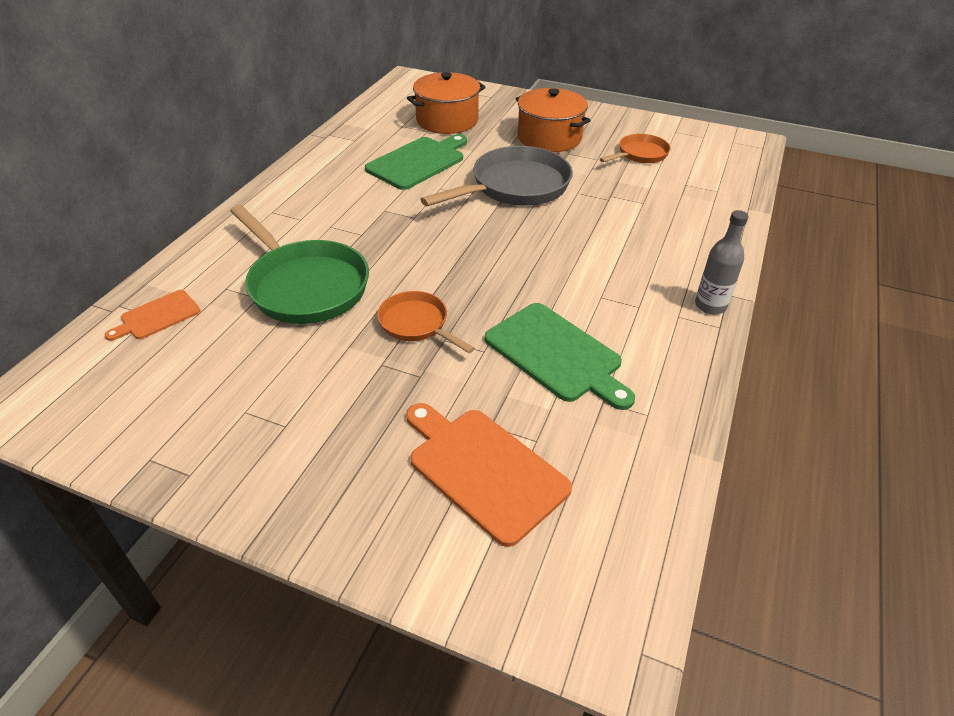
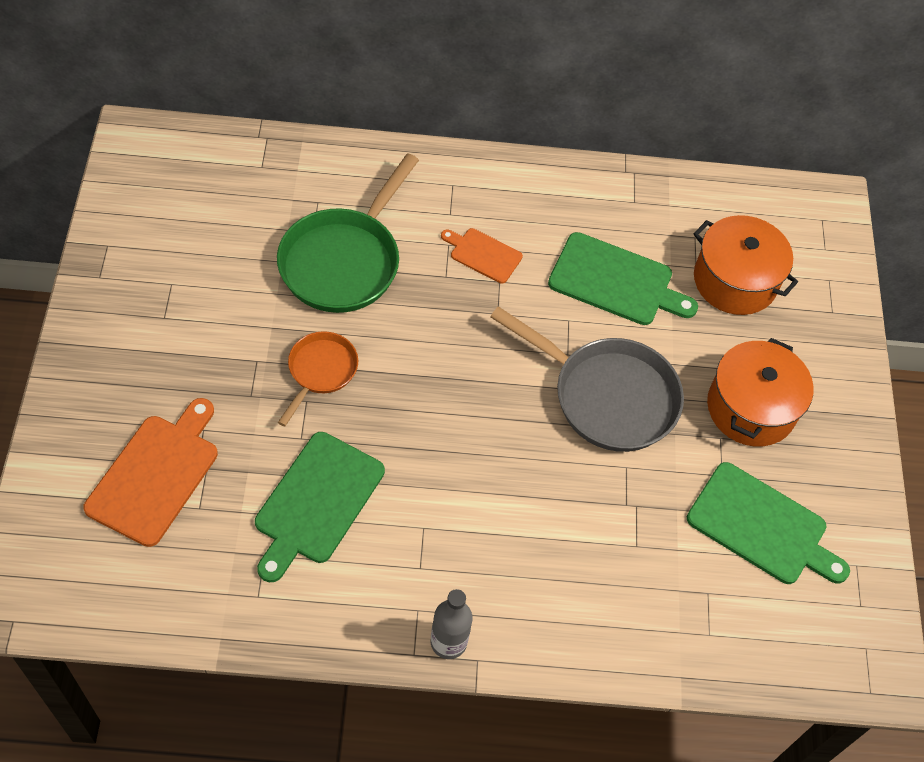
camera: 65 degrees right, 15 degrees up
(157, 316) = (262, 171): orange cutting board -> orange cutting board (483, 254)
(640, 154) = (762, 526): orange pan -> green cutting board

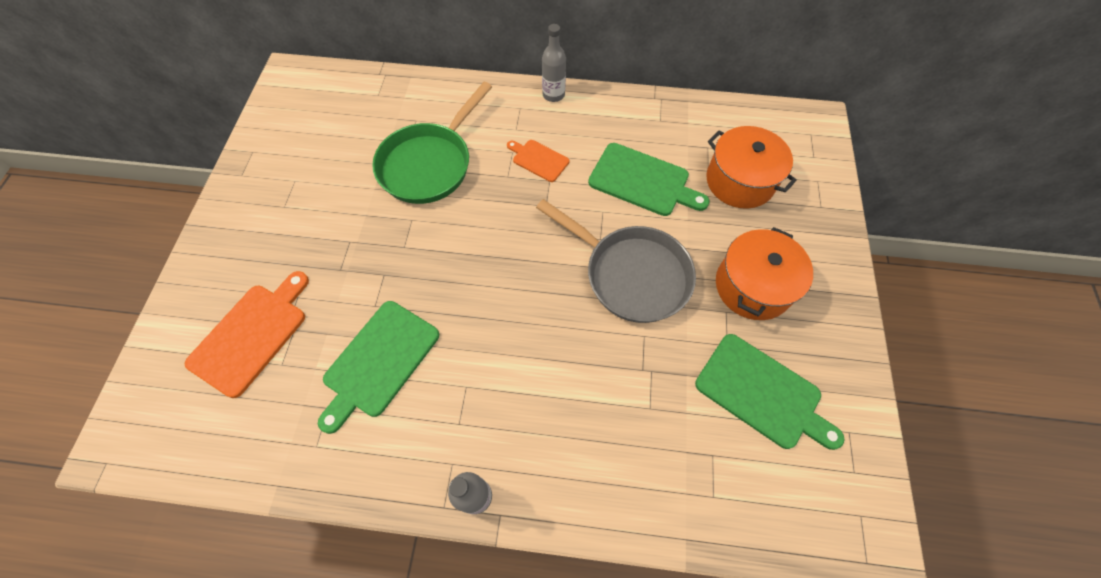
camera: 10 degrees right, 5 degrees up
(320, 371) = (398, 251): orange pan -> none
(494, 167) = (553, 95): none -> grey bottle

